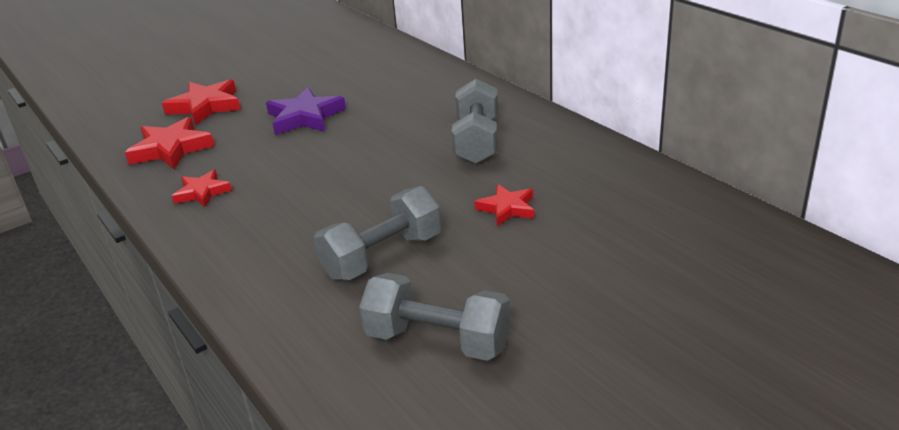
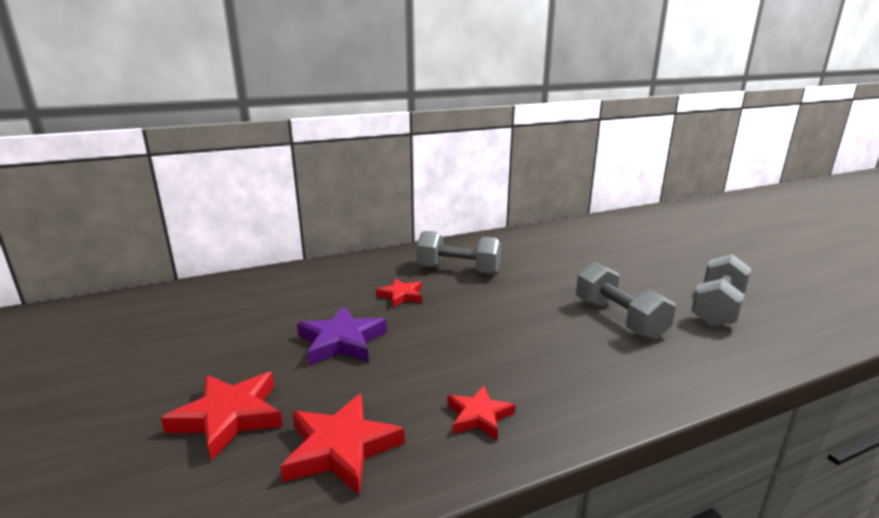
camera: 80 degrees left, 10 degrees down
(507, 208) = (560, 272): red star -> red star (401, 295)

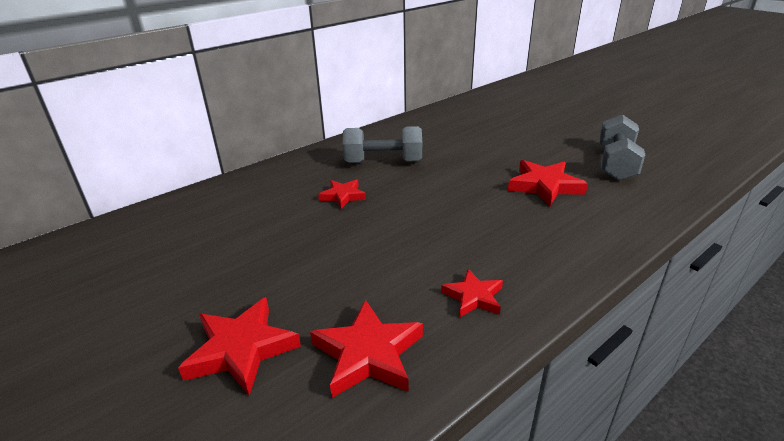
camera: 15 degrees left, 10 degrees up
(341, 341) = (310, 252): purple star -> none
(619, 319) = (544, 186): grey dumbbell -> red star

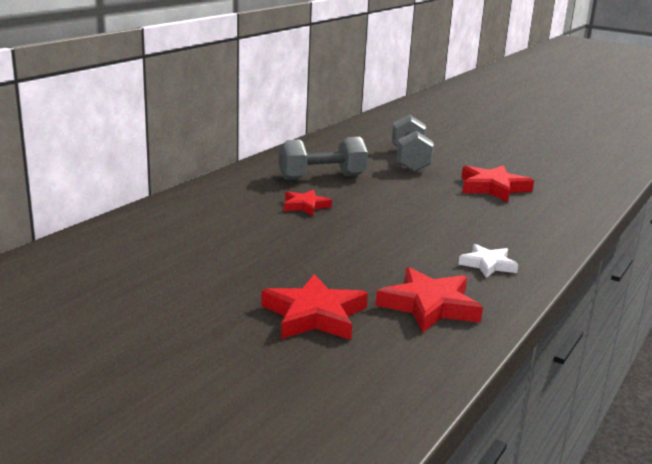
camera: 20 degrees left, 10 degrees down
(473, 297) = (488, 264): red star -> white star
(616, 164) = (544, 168): grey dumbbell -> grey dumbbell (410, 160)

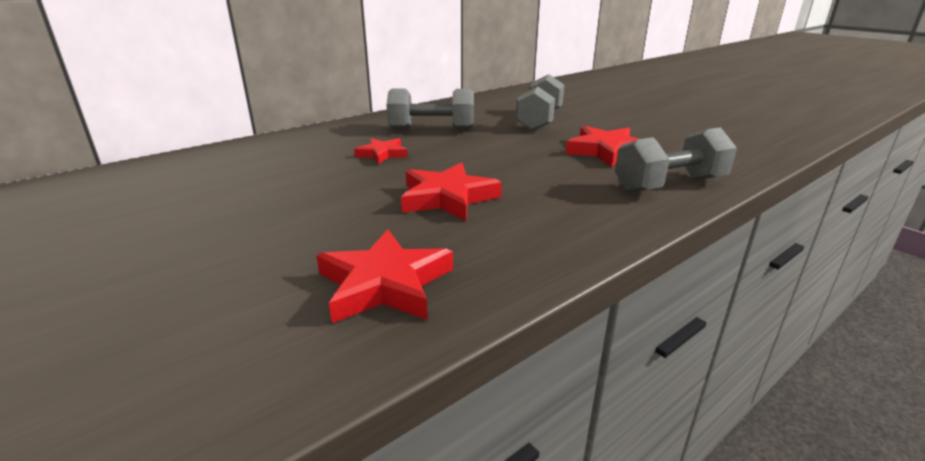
camera: 20 degrees right, 5 degrees up
(314, 315) = (234, 276): red star -> red star (447, 198)
(488, 264) = (518, 237): white star -> none
(561, 214) = (669, 185): none -> grey dumbbell

